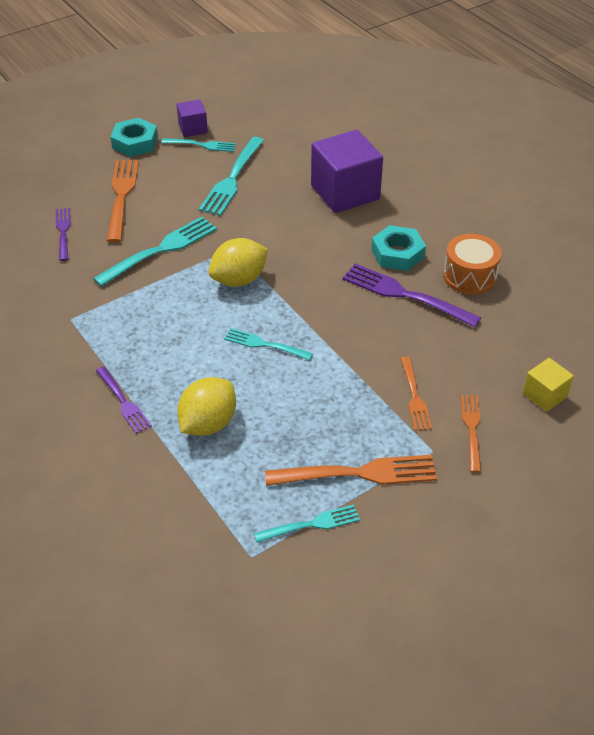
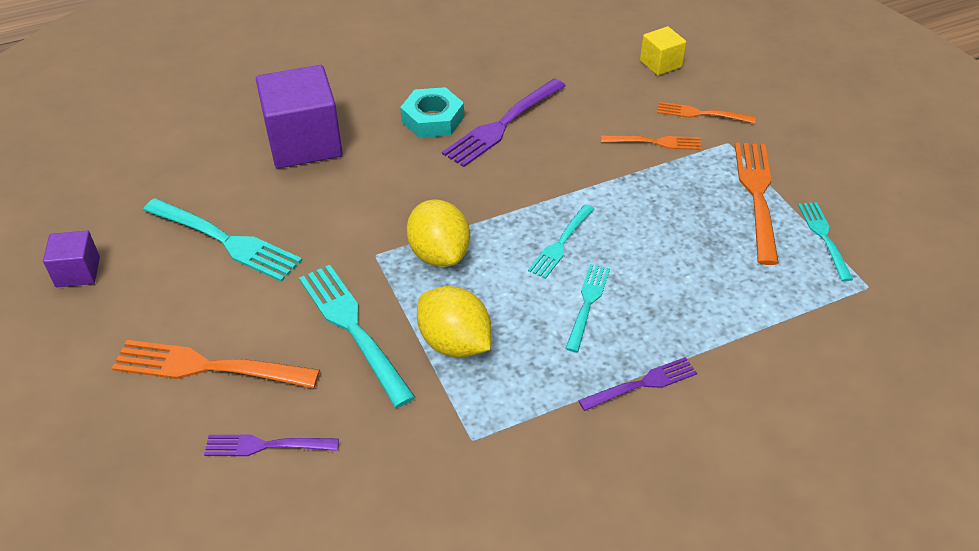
camera: 80 degrees left, 0 degrees up
(135, 143) = (73, 343): turquoise nut -> none
(201, 145) = (126, 266): turquoise fork -> turquoise fork (587, 304)
(208, 423) = (684, 305): yellow lemon -> yellow lemon (454, 343)
(469, 276) = (485, 77): orange drum -> none

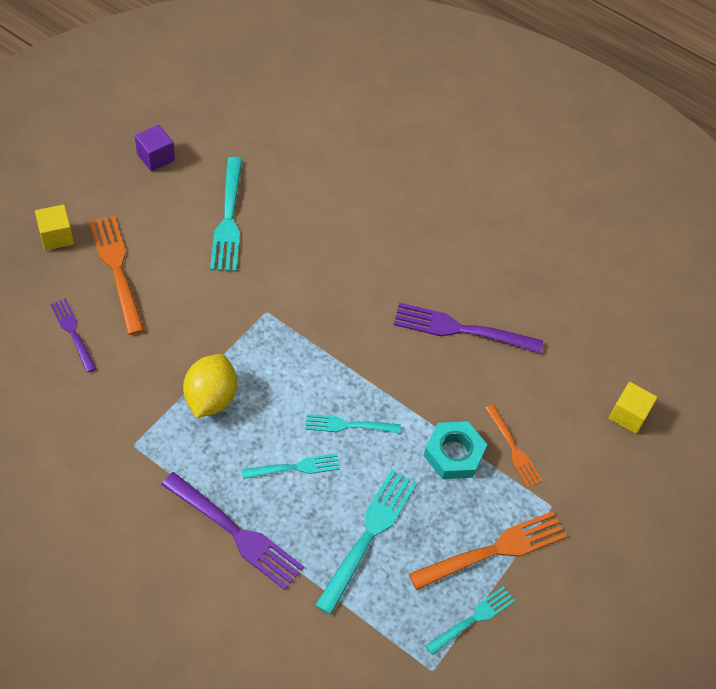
camera: 55 degrees right, 10 degrees up
(104, 412) = (56, 236): none -> yellow cube
(304, 143) = (354, 211): purple cube -> none
(353, 328) = (191, 332): turquoise fork -> turquoise fork (368, 535)
(432, 119) = (435, 279): turquoise nut -> turquoise nut (453, 454)
(439, 254) = (290, 351): yellow lemon -> none
(642, 384) = (235, 533): purple fork -> purple fork, size x1.67
(701, 114) = (577, 472): orange fork -> none

